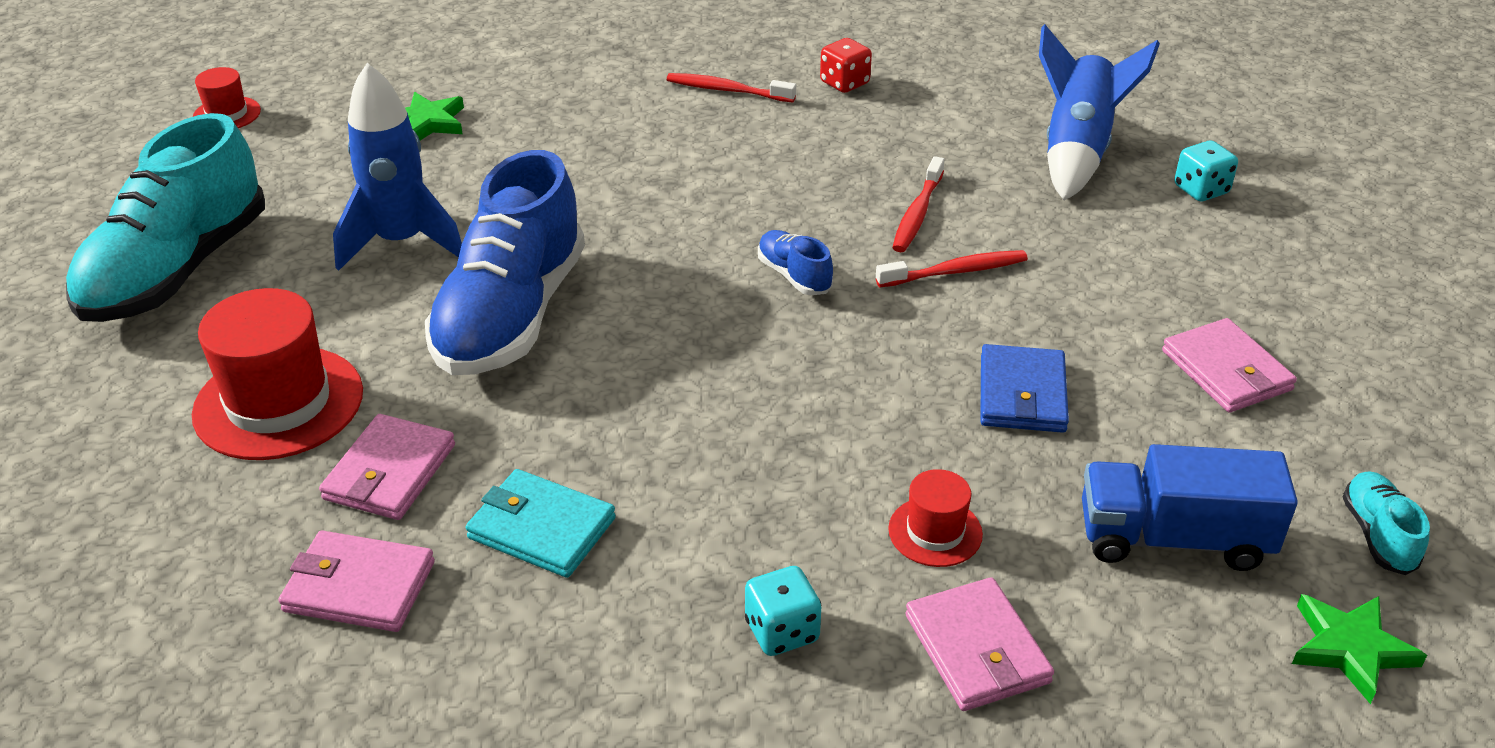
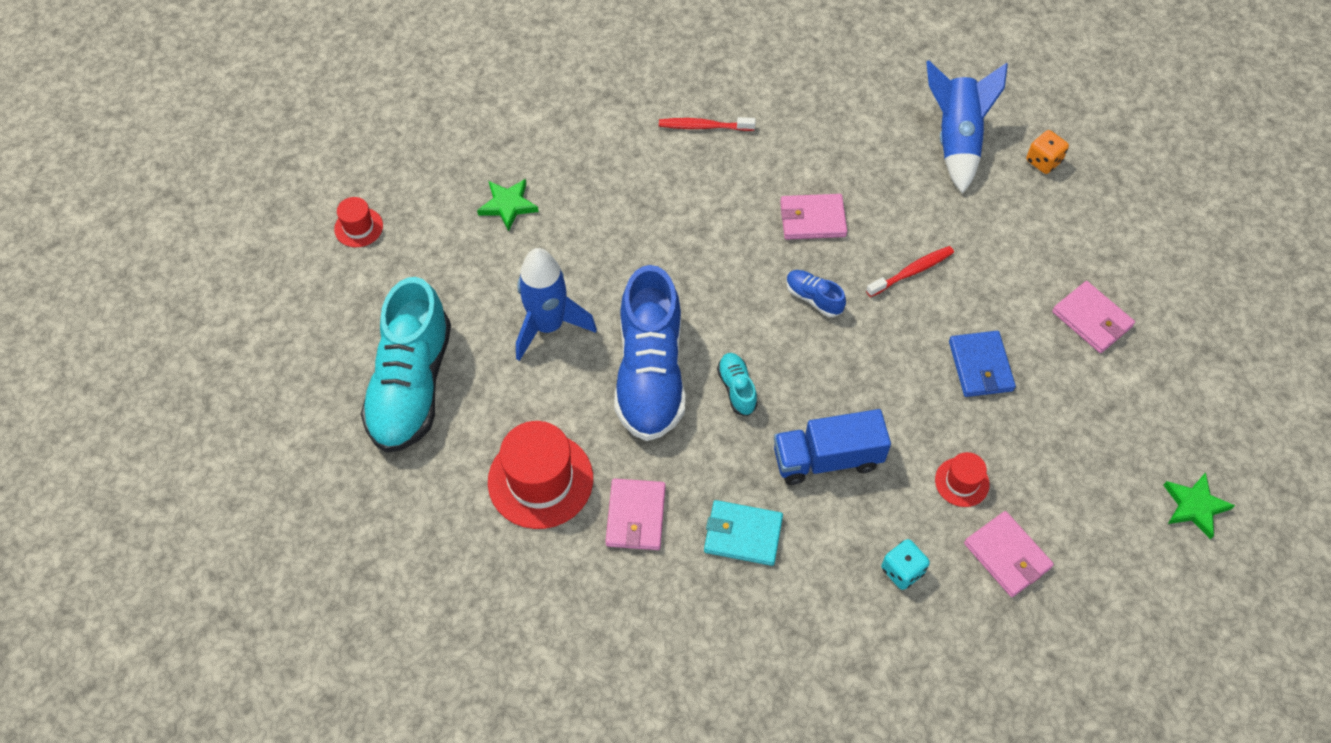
camera: 15 degrees left, 20 degrees up
(359, 586) = (659, 600): pink wallet -> pink wallet (812, 219)
(844, 83) = (782, 102): red dice -> none
(917, 213) = (872, 223): red toothbrush -> none
(1173, 538) = (1090, 455): blue truck -> blue truck (827, 459)
(1201, 190) = (1043, 161): turquoise dice -> orange dice
(1377, 535) = (1196, 425): turquoise shoe -> turquoise shoe (737, 388)

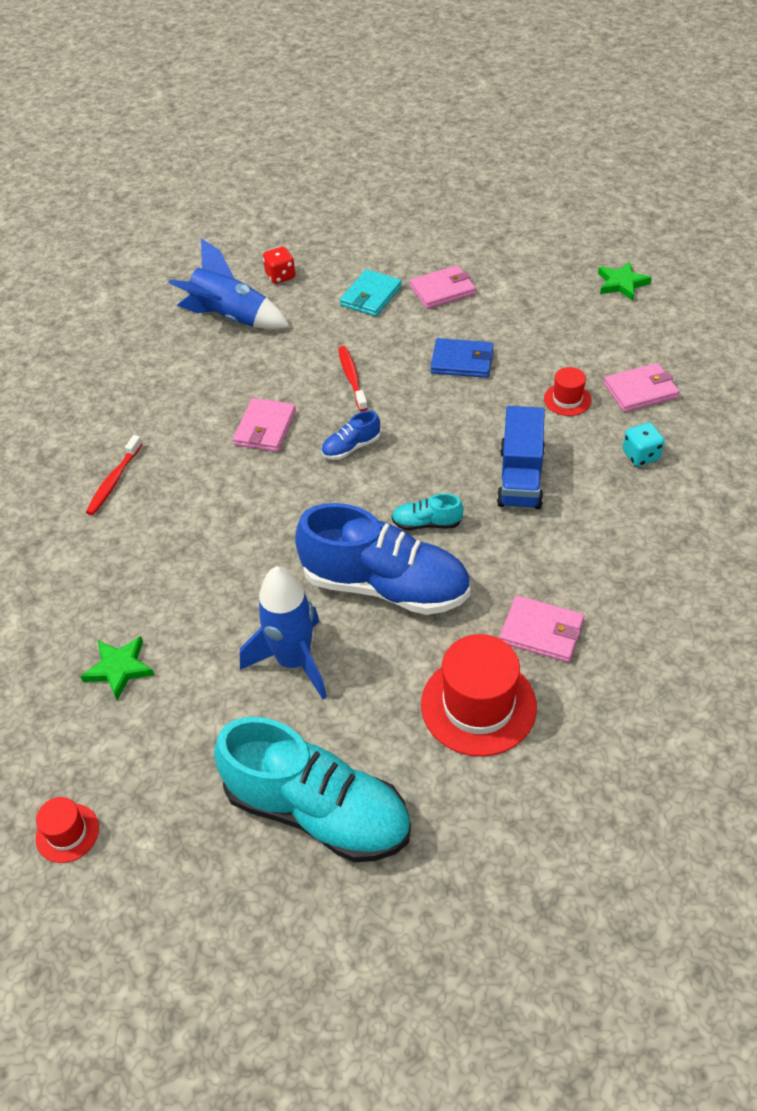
camera: 70 degrees left, 10 degrees down
(743, 534) = (581, 553): turquoise wallet -> turquoise wallet (371, 296)
(1043, 161) = (280, 276): orange dice -> red dice

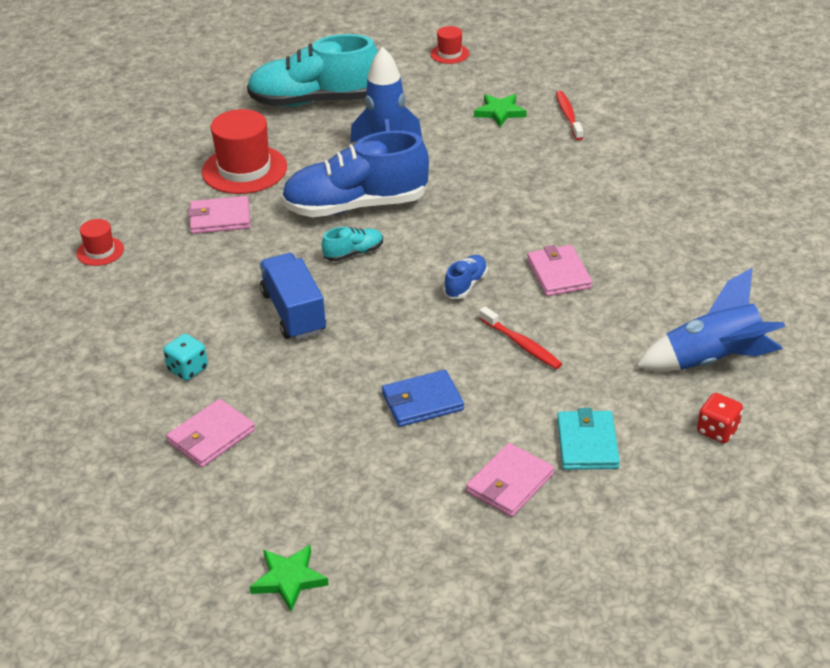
camera: 150 degrees right, 10 degrees down
(114, 481) = (638, 196): red toothbrush -> red toothbrush (568, 116)
(567, 399) = (286, 399): red hat -> red hat (100, 251)

